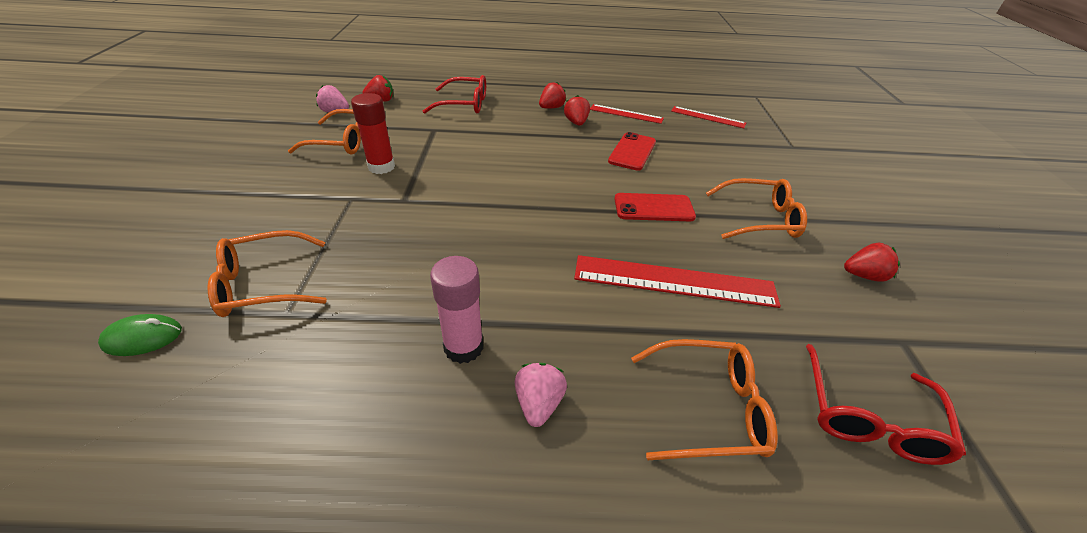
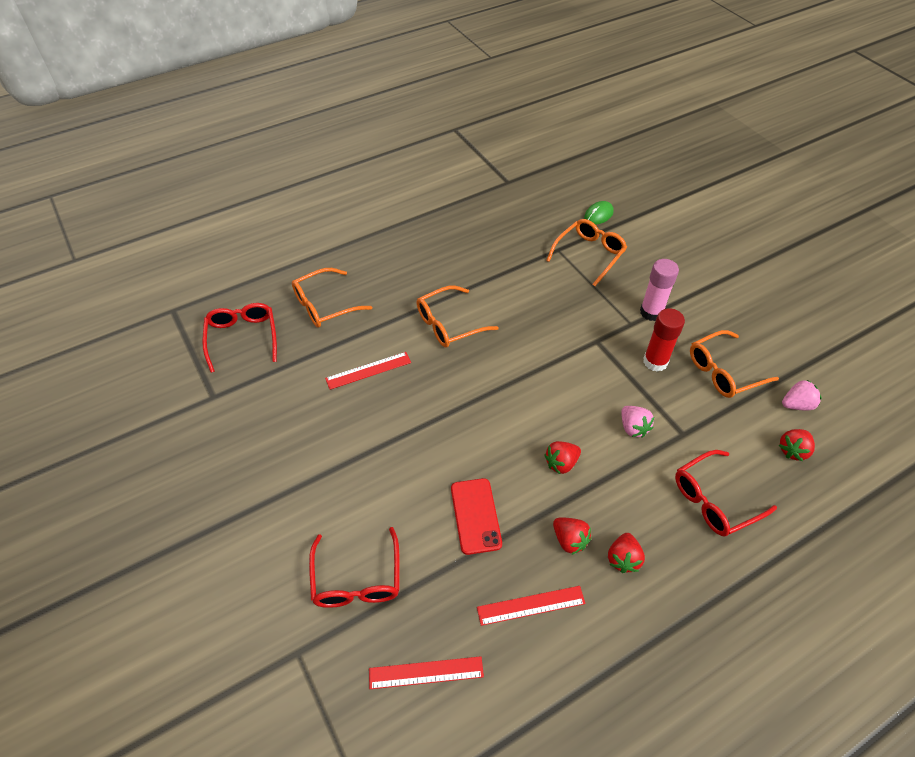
camera: 150 degrees right, 10 degrees up
(463, 347) = (458, 276): pink glue stick -> pink glue stick (651, 312)
(539, 403) = (404, 271): pink strawberry -> pink strawberry (633, 428)
(654, 208) = (413, 436): red phone -> none
(674, 281) = (368, 370): red ruler -> red ruler, size x0.59
(741, 158) = (357, 578): none -> red glasses
(759, 219) = (320, 473): orange glasses -> orange glasses (449, 324)
(864, 275) = (231, 447): red strawberry -> red strawberry (561, 463)

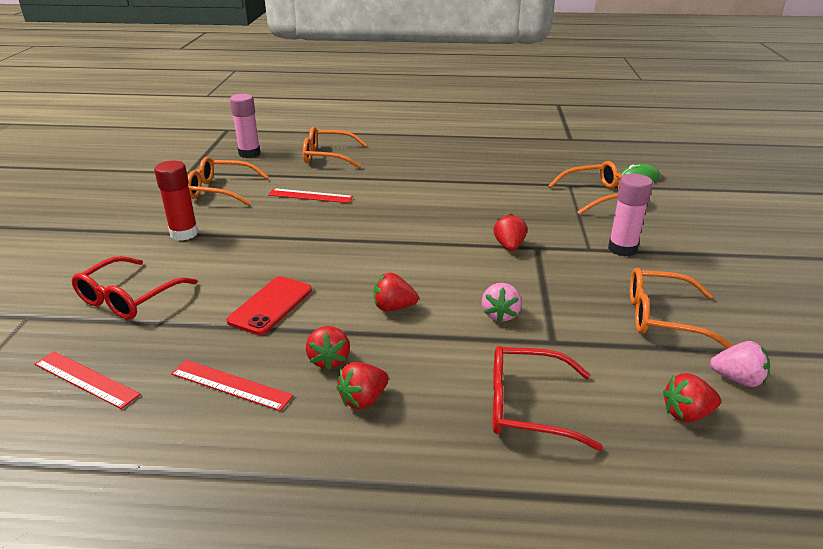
camera: 35 degrees right, 20 degrees down
(242, 338) = (249, 153): red glasses -> pink glue stick
(449, 324) = (410, 194): orange glasses -> orange glasses (221, 190)
(578, 350) = (509, 246): none -> red strawberry
(655, 362) = (584, 281): red glue stick -> red glue stick (184, 233)

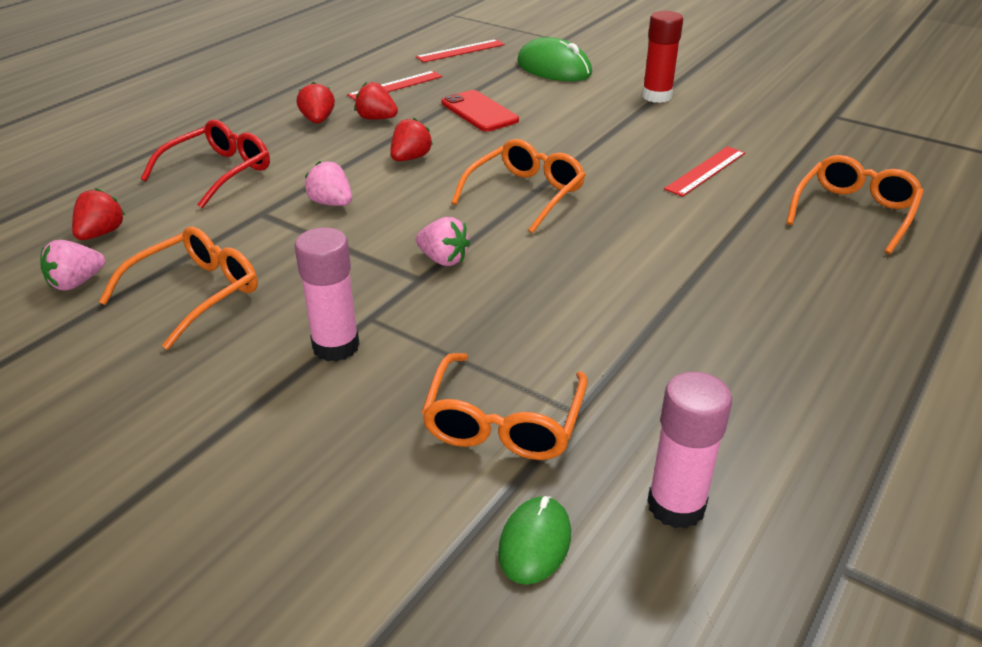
camera: 120 degrees right, 5 degrees up
(129, 297) = (554, 68): red glasses -> green mouse
(221, 190) = (762, 125): orange glasses -> orange glasses (525, 195)
(249, 153) = (892, 159): pink glue stick -> pink glue stick (676, 506)
(509, 246) = (443, 259): red strawberry -> pink strawberry

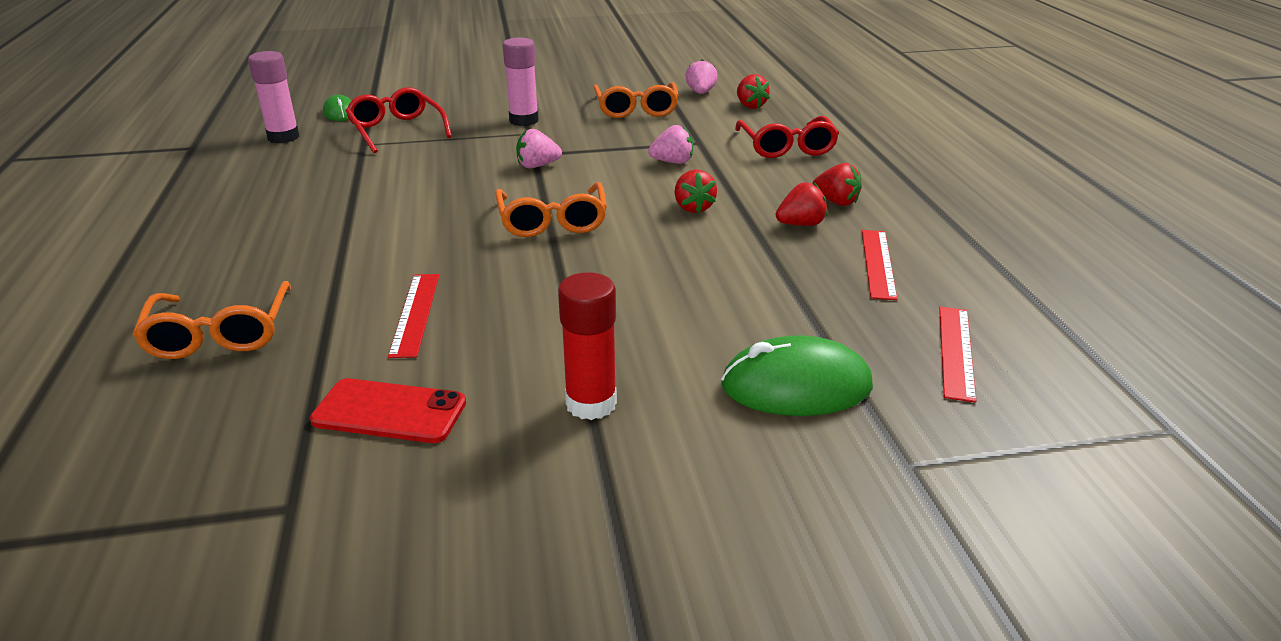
camera: 135 degrees right, 5 degrees down
(479, 112) = (737, 274): red phone -> red phone (389, 411)
(504, 421) = (397, 130): orange glasses -> red glasses

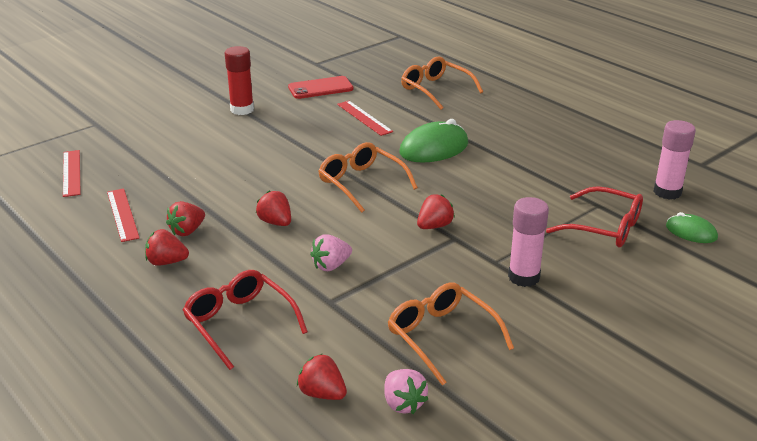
camera: 150 degrees right, 0 degrees up
(537, 166) = (434, 226): pink strawberry -> red strawberry
(796, 386) = (153, 138): green mouse -> green mouse (434, 148)

